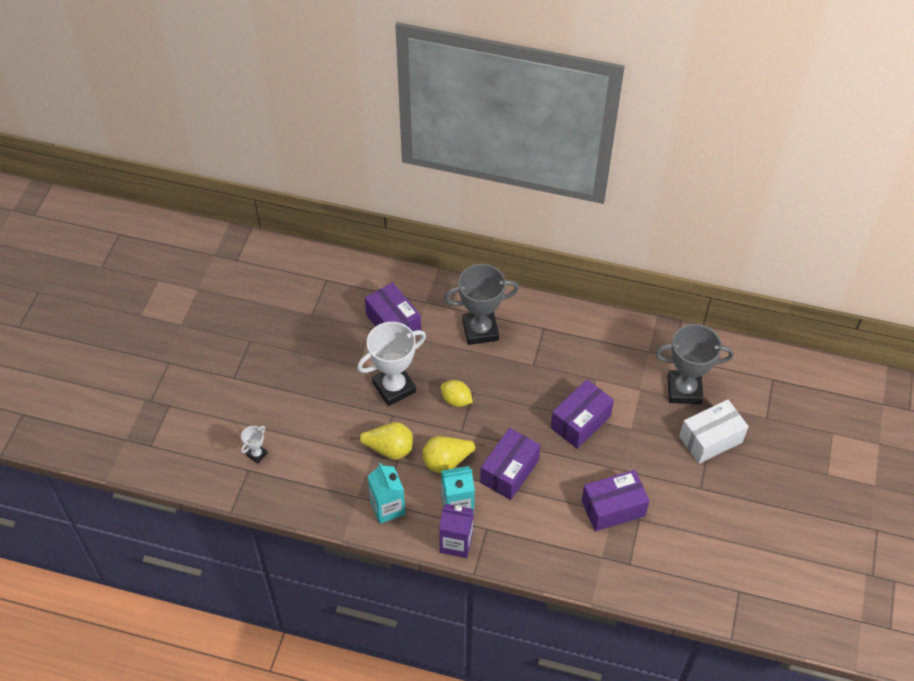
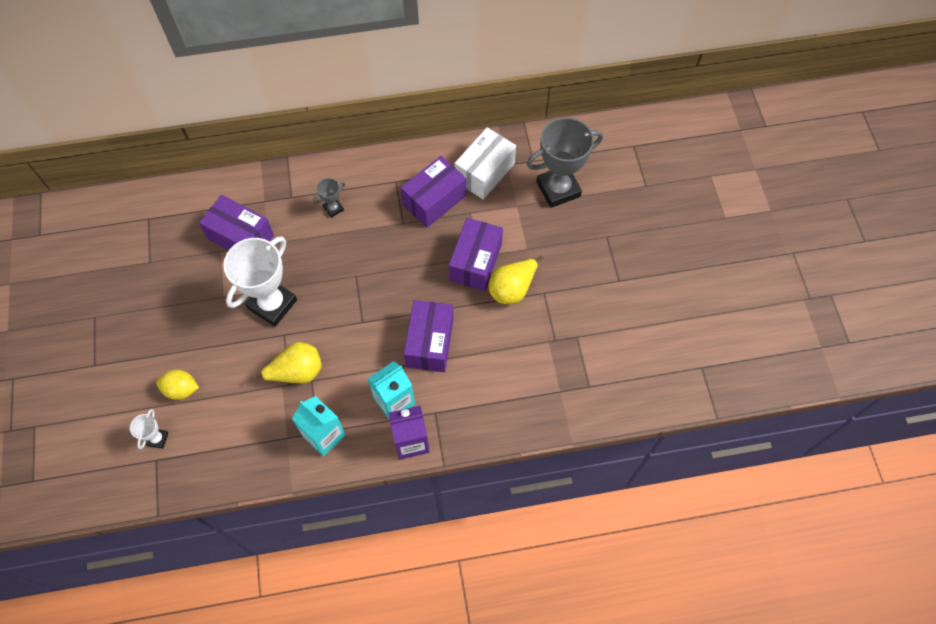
camera: 25 degrees left, 10 degrees up
(447, 461) = (362, 359): yellow pear -> yellow pear (512, 289)
(456, 400) = (342, 291): yellow lemon -> yellow lemon (181, 389)
(480, 330) = (333, 208): grey trophy -> grey trophy, size x0.45
(613, 508) = (547, 336): purple box -> purple box (434, 200)
(710, 439) = (605, 228): white box -> white box (484, 172)

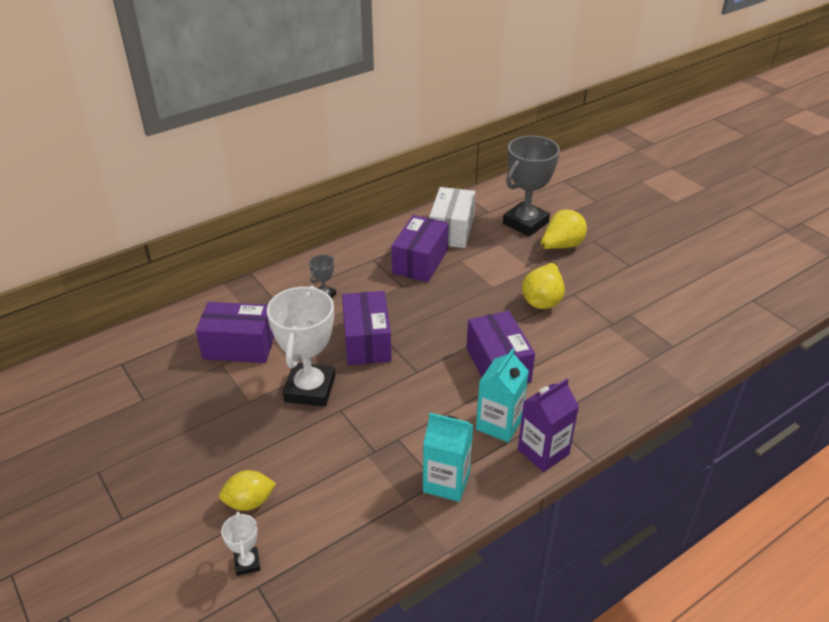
camera: 25 degrees left, 25 degrees down
(297, 372) = (376, 437): yellow pear -> yellow pear (560, 247)
(475, 262) = (493, 292): purple box -> purple box (367, 341)

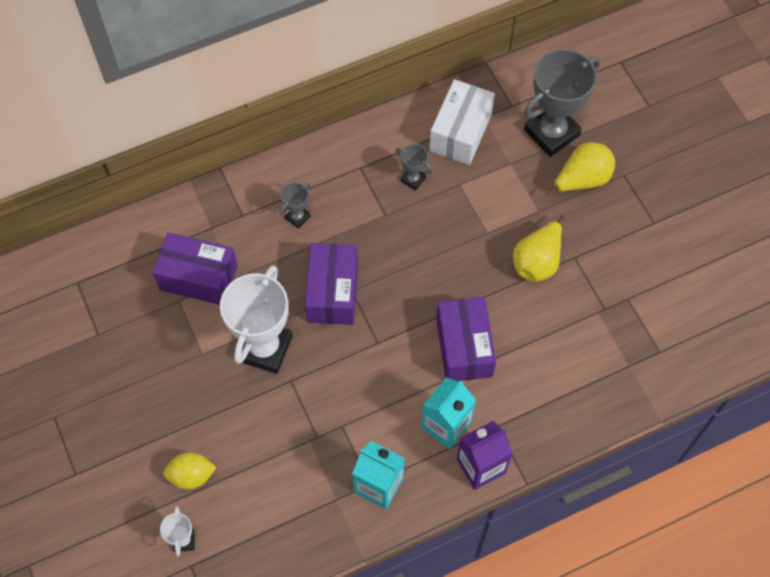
camera: 10 degrees right, 25 degrees up
(420, 261) = (413, 179): purple box -> grey trophy

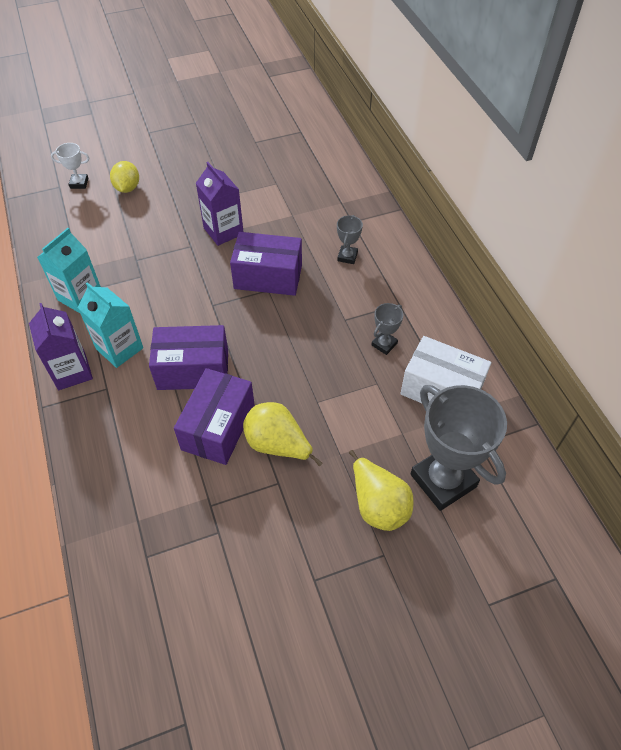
camera: 95 degrees right, 10 degrees down
(198, 277) = (295, 194): purple box -> purple box (218, 427)
(264, 348) = (223, 231): white trophy -> purple carton
(297, 217) = (347, 256): grey trophy -> grey trophy turned 60 degrees clockwise

